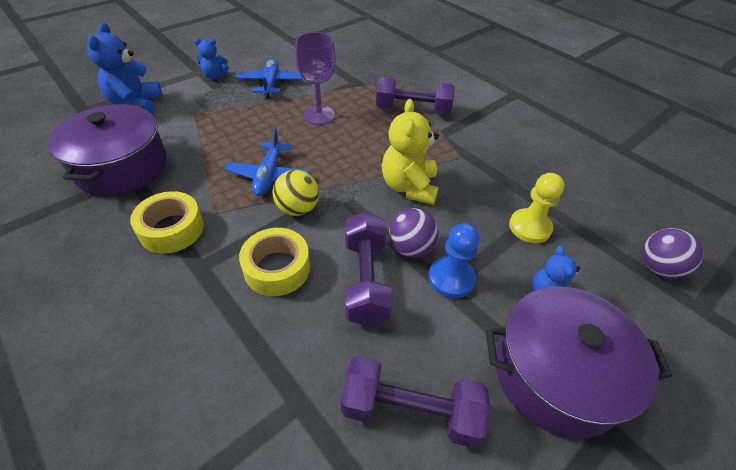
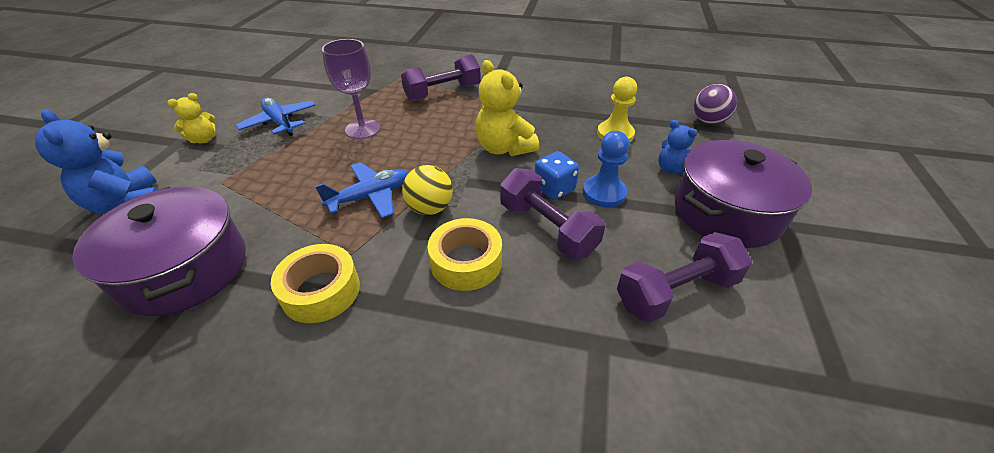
camera: 35 degrees left, 5 degrees down
(215, 76) = (204, 139): blue teddy bear -> yellow teddy bear
(269, 175) = (370, 196): blue plane -> blue plane turned 90 degrees counterclockwise
(410, 248) = (554, 189): purple ball -> blue dice

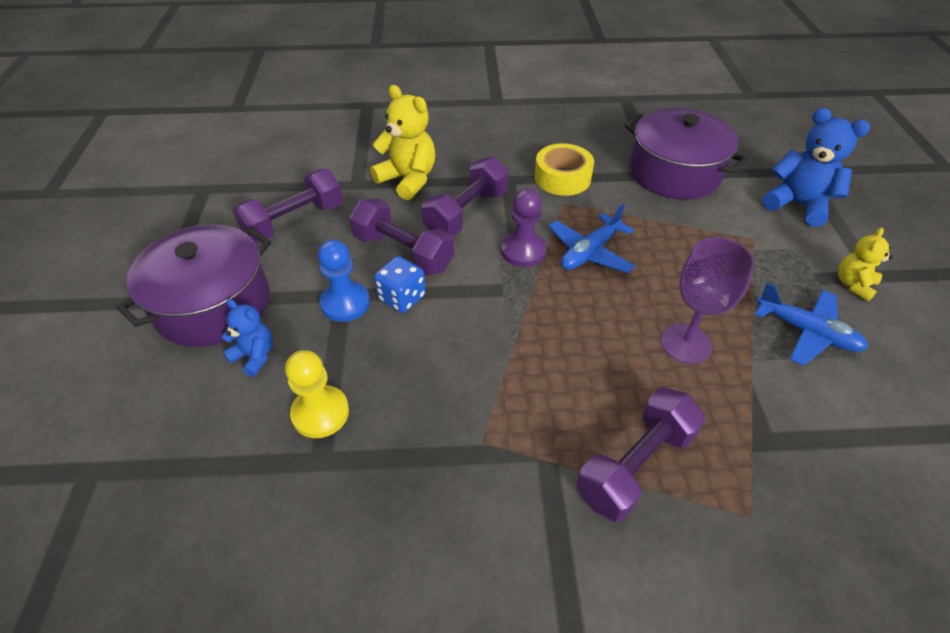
camera: 165 degrees right, 5 degrees up
(430, 208) = (523, 251): yellow ball -> purple pawn
(466, 262) = (466, 213): yellow tape -> purple dumbbell
(504, 148) = (477, 348): yellow teddy bear -> yellow teddy bear (408, 180)
(708, 121) = (150, 486): purple ball -> none

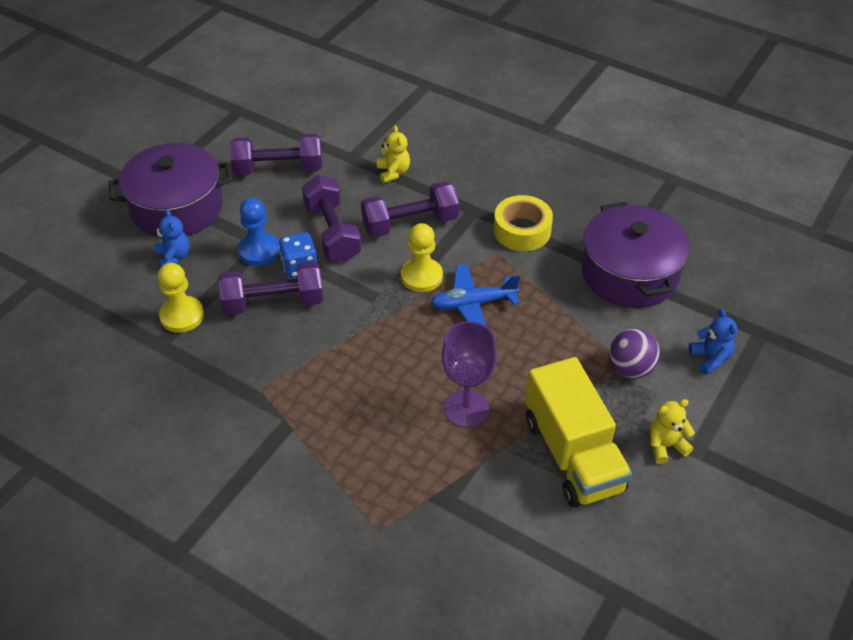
camera: 35 degrees right, 0 degrees up
(408, 180) = (393, 172): yellow teddy bear -> yellow teddy bear, size x0.58
(523, 251) = (421, 276): purple pawn -> yellow pawn
(635, 465) = (339, 459): purple dumbbell -> purple dumbbell (273, 302)
(759, 240) = (630, 368): none -> purple ball
(797, 204) = (710, 358): blue teddy bear -> blue teddy bear, size x0.58
(806, 332) = (573, 454): blue plane -> yellow truck

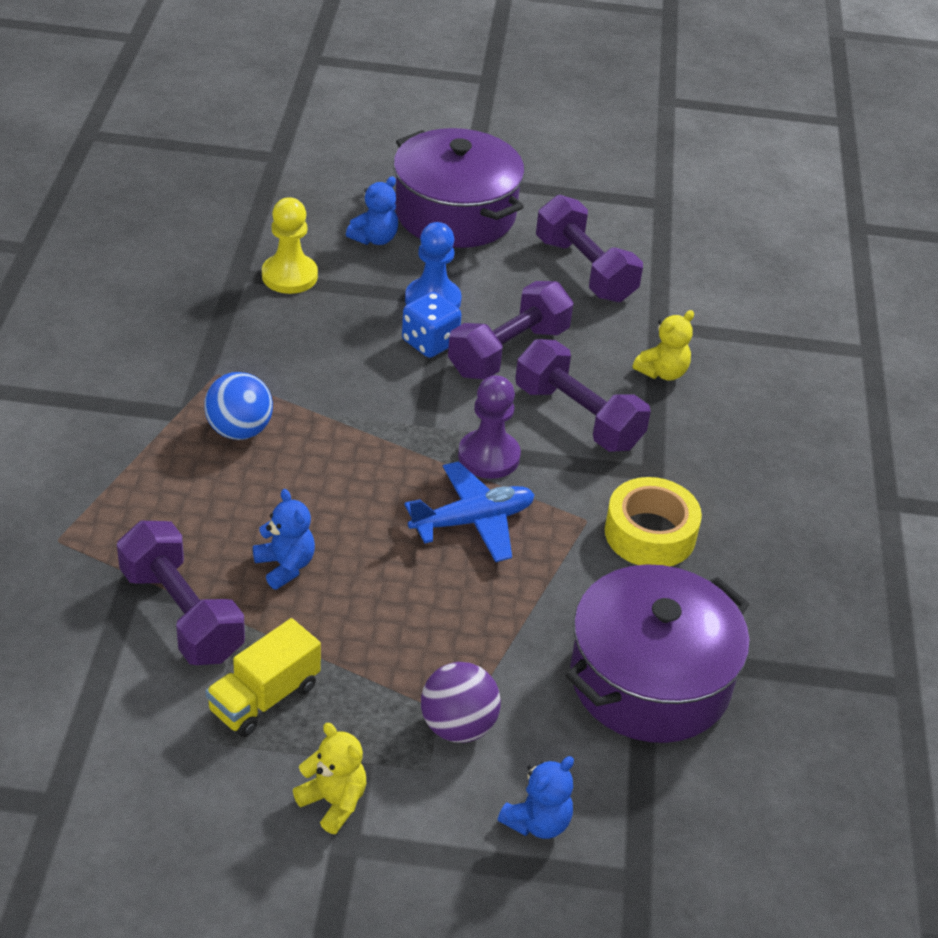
camera: 60 degrees right, 5 degrees down
(273, 302) = (356, 340): purple dumbbell -> purple dumbbell (182, 614)
(326, 394) = (239, 430): none -> blue ball
(421, 276) = (489, 456): yellow pawn -> purple pawn
(466, 409) = (285, 566): purple goblet -> blue teddy bear
(473, 304) = (472, 521): blue plane -> blue plane turned 105 degrees clockwise
(573, 454) = (264, 698): yellow truck -> yellow truck, size x0.57

